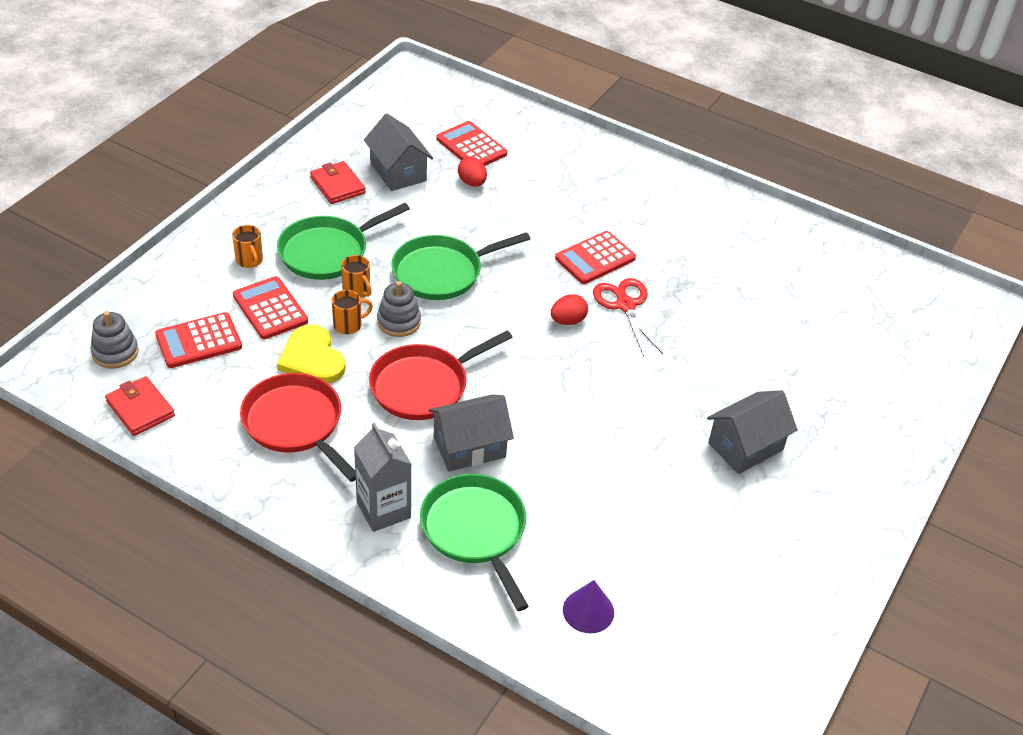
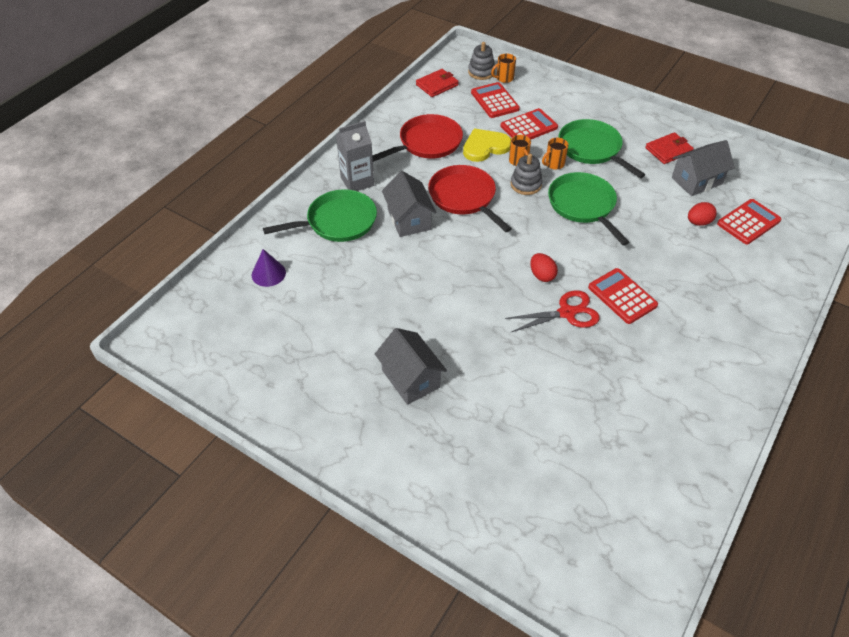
camera: 95 degrees right, 5 degrees up
(249, 261) = (574, 115): orange mug -> orange mug (504, 78)

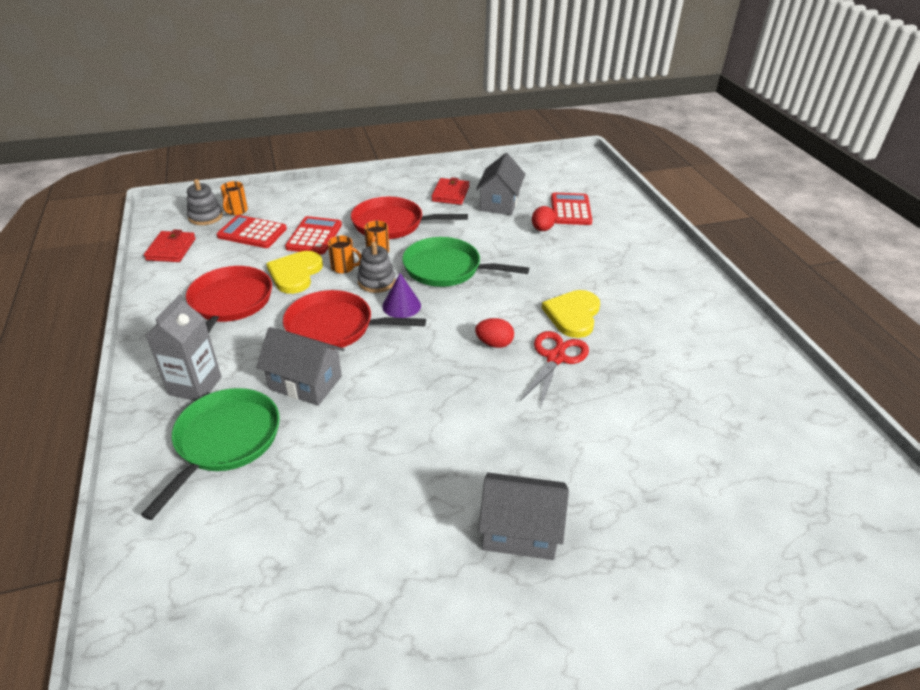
camera: 50 degrees left, 10 degrees down
(268, 273) = (206, 565): purple cone -> purple cone (401, 306)
(591, 149) = (392, 224): green pan -> red pan
(622, 296) = (573, 315): red calculator -> yellow heart

